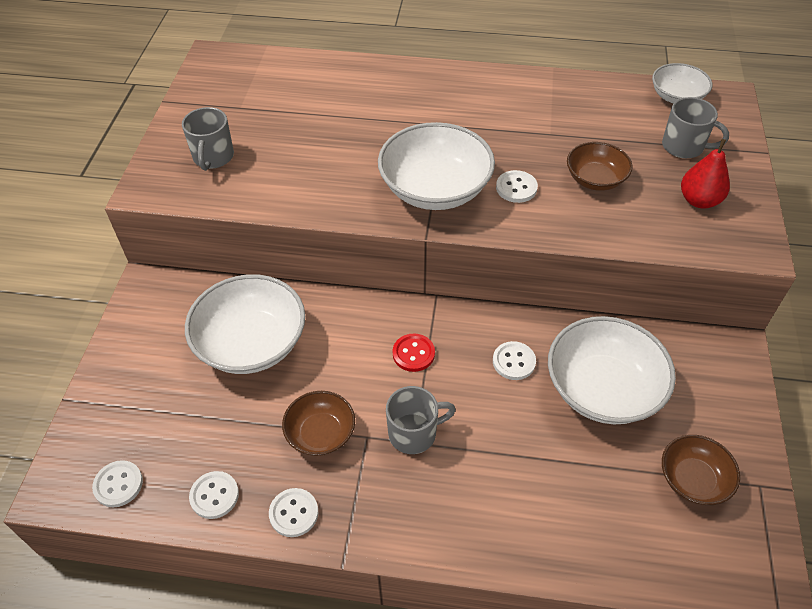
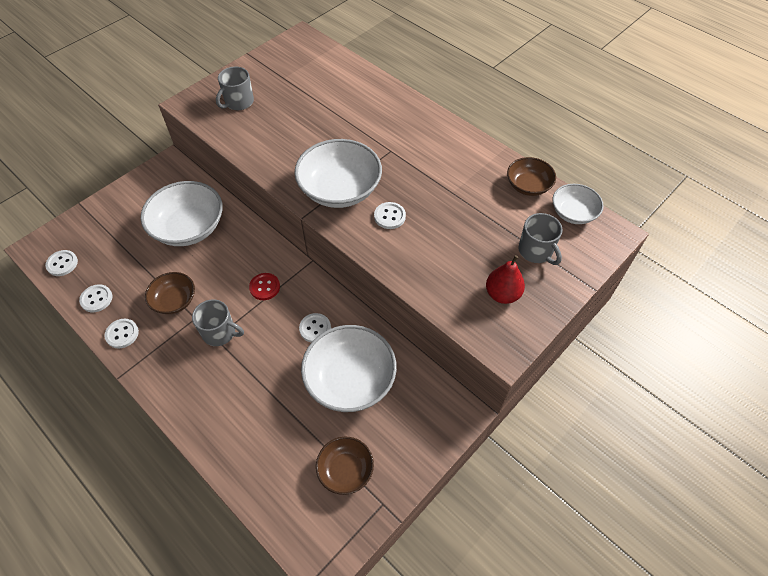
camera: 35 degrees right, 5 degrees up
(595, 179) = (447, 239): brown bowl -> brown bowl (528, 185)

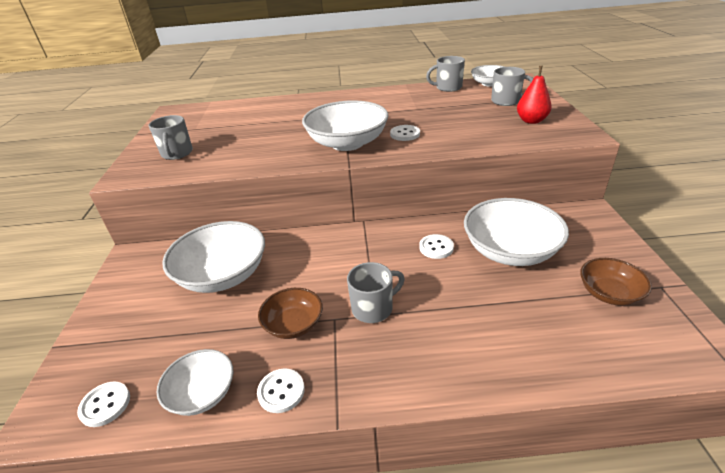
camera: 45 degrees left, 20 degrees down
(96, 299) = (202, 393): white button -> white bowl
(265, 287) = (357, 257): red button -> none
(528, 185) = (448, 88): brown bowl -> grey mug

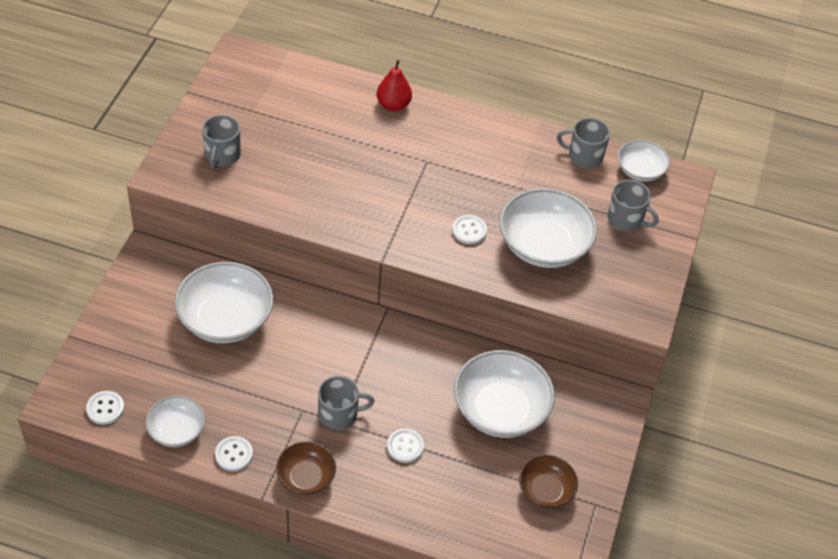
camera: 15 degrees right, 15 degrees up
(293, 324) = (266, 401): brown bowl -> brown bowl (306, 477)
(347, 143) = (401, 219): white bowl -> white bowl (543, 245)
(436, 247) = (435, 375): white button -> white button (405, 446)
(531, 121) = (618, 270): red pear -> red pear (393, 105)

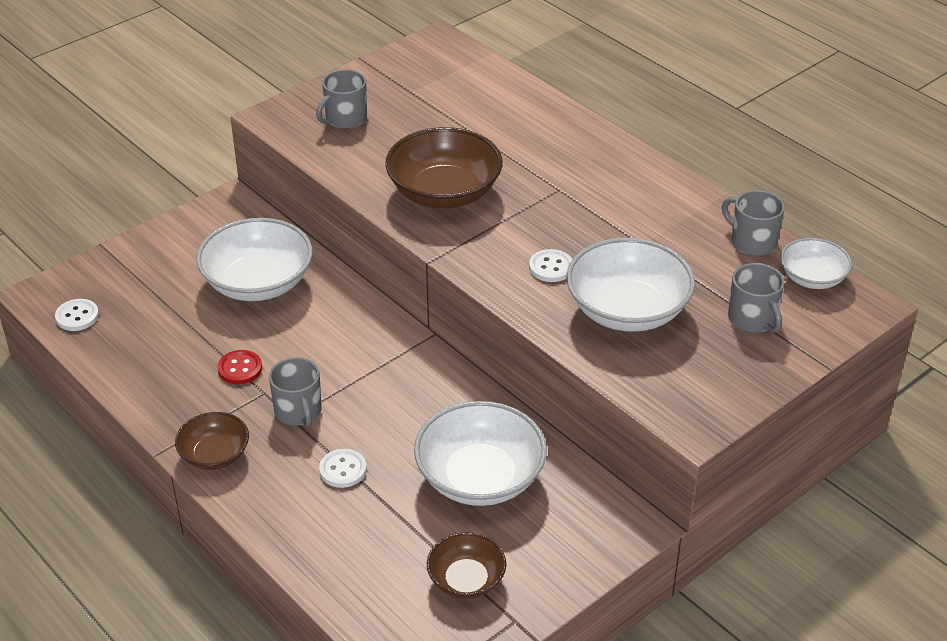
camera: 35 degrees right, 10 degrees down
(176, 430) = (125, 361): white bowl -> none
(234, 454) = (161, 404): white button -> none
(269, 398) = (240, 368): none -> red button
(339, 414) = (298, 412): grey mug -> grey mug turned 45 degrees clockwise
(348, 195) = (444, 192): none -> brown bowl
(393, 105) = (565, 129): red pear -> none

